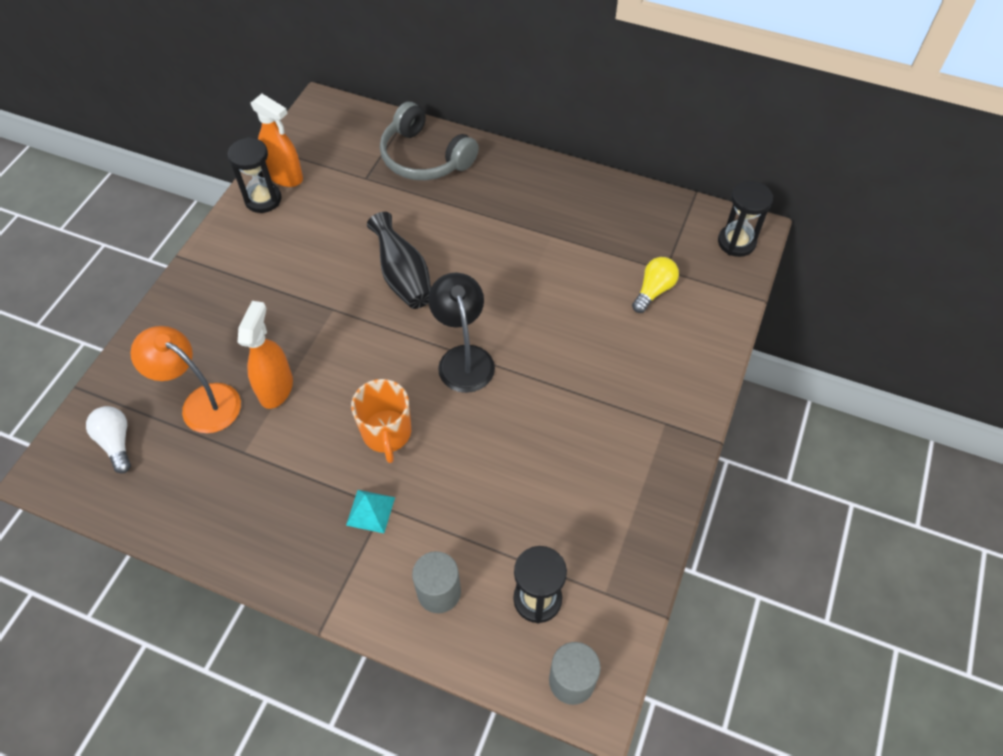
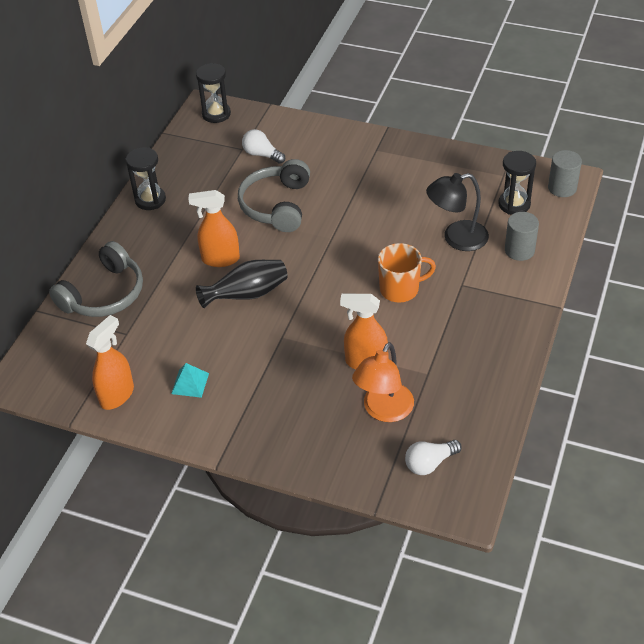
camera: 90 degrees left, 10 degrees down
(263, 199) = (147, 408): black hourglass -> black hourglass (150, 200)
(370, 511) = (466, 291): turquoise pyramid -> turquoise pyramid (190, 383)
(463, 358) = (328, 252): black lamp -> black lamp (456, 238)
(465, 252) = (220, 259): none -> orange spray bottle
(554, 306) = (276, 205): none -> grey headphones
(653, 291) = (262, 154): yellow light bulb -> white light bulb

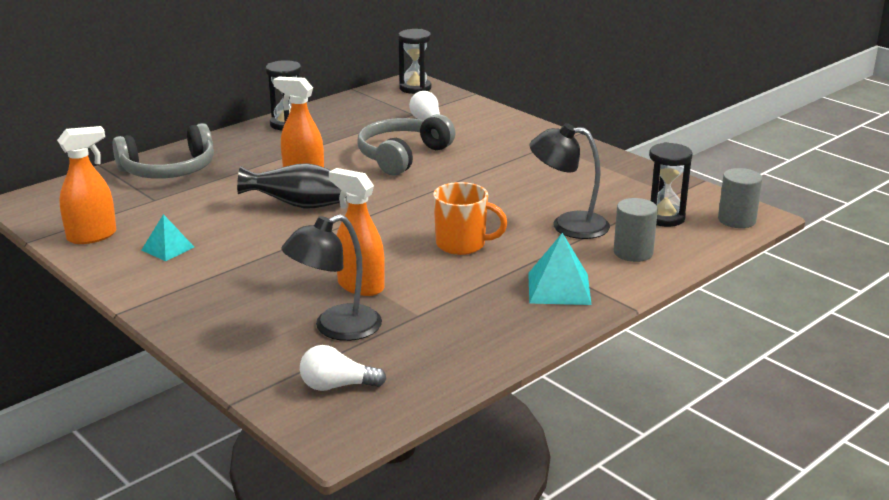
camera: 25 degrees right, 20 degrees down
(383, 411) = (335, 328): orange lamp -> black lamp
(498, 307) = (559, 288): none -> turquoise pyramid

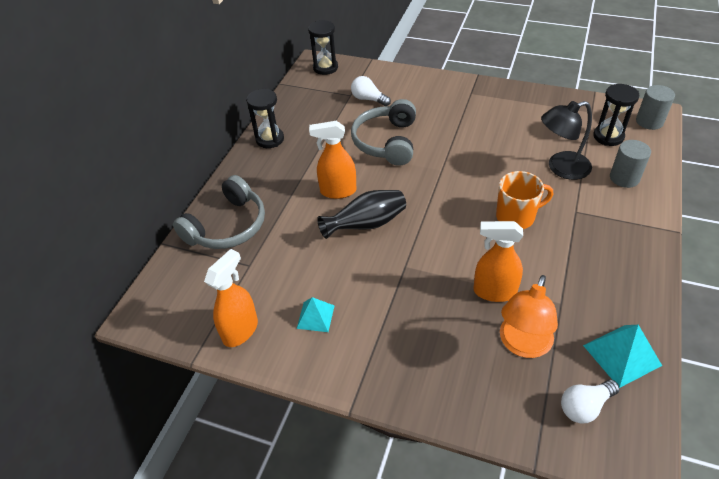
camera: 25 degrees left, 20 degrees up
(335, 328) = (522, 345): black lamp -> orange lamp
(559, 288) = (617, 233): turquoise pyramid -> turquoise pyramid (622, 355)

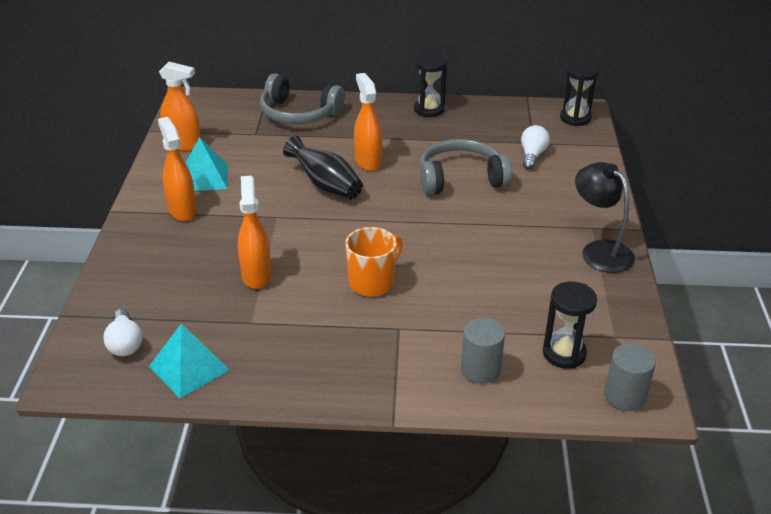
camera: 70 degrees right, 10 degrees down
(315, 316) = (204, 177): turquoise pyramid -> turquoise pyramid, size x1.53
(371, 341) = (182, 210): none -> orange spray bottle
(516, 217) = (372, 282): orange mug -> orange mug turned 105 degrees counterclockwise
(522, 345) = (192, 299): orange lamp -> none
(561, 168) = (475, 312): black lamp -> black lamp (600, 250)
(585, 406) = (125, 343): white light bulb -> white light bulb turned 150 degrees counterclockwise

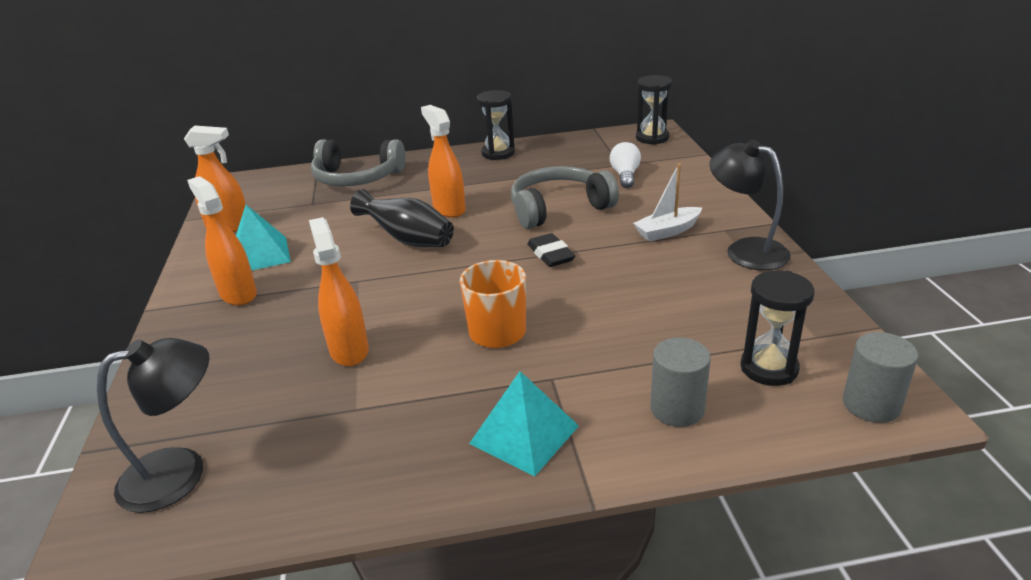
camera: 10 degrees left, 5 degrees down
(125, 343) = (180, 472): white light bulb -> black lamp
(189, 368) = (280, 489): turquoise pyramid -> turquoise pyramid (524, 434)
(437, 223) = (550, 254): none -> black eraser
(543, 219) = (667, 231): none -> white boat

